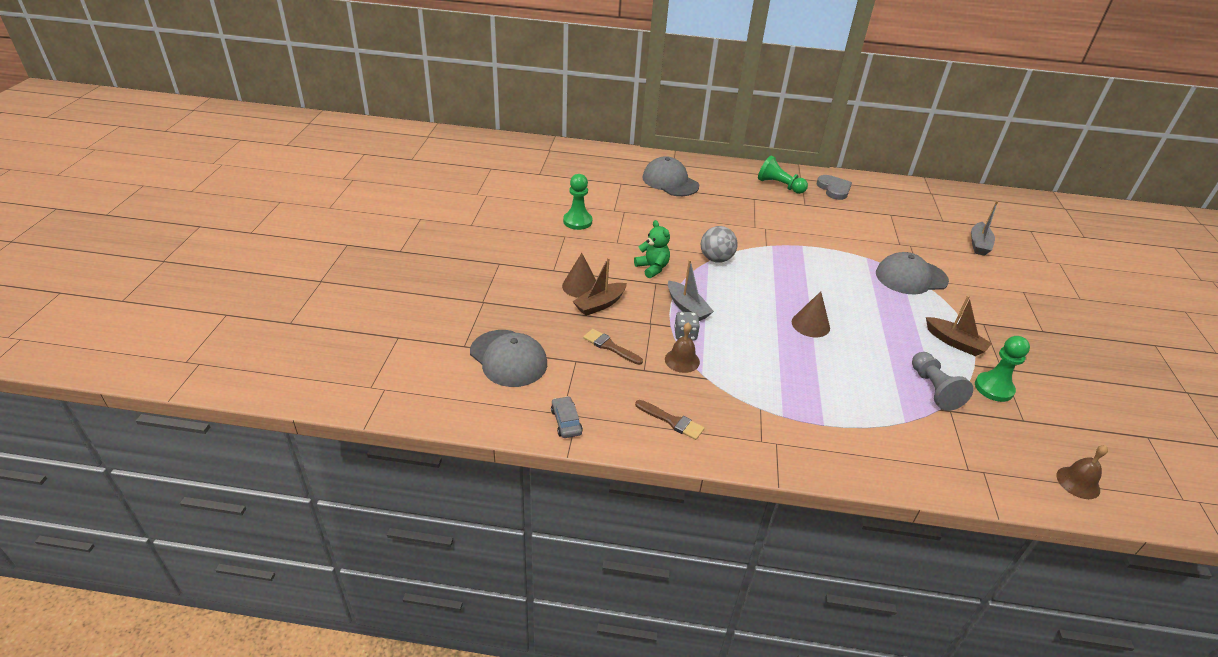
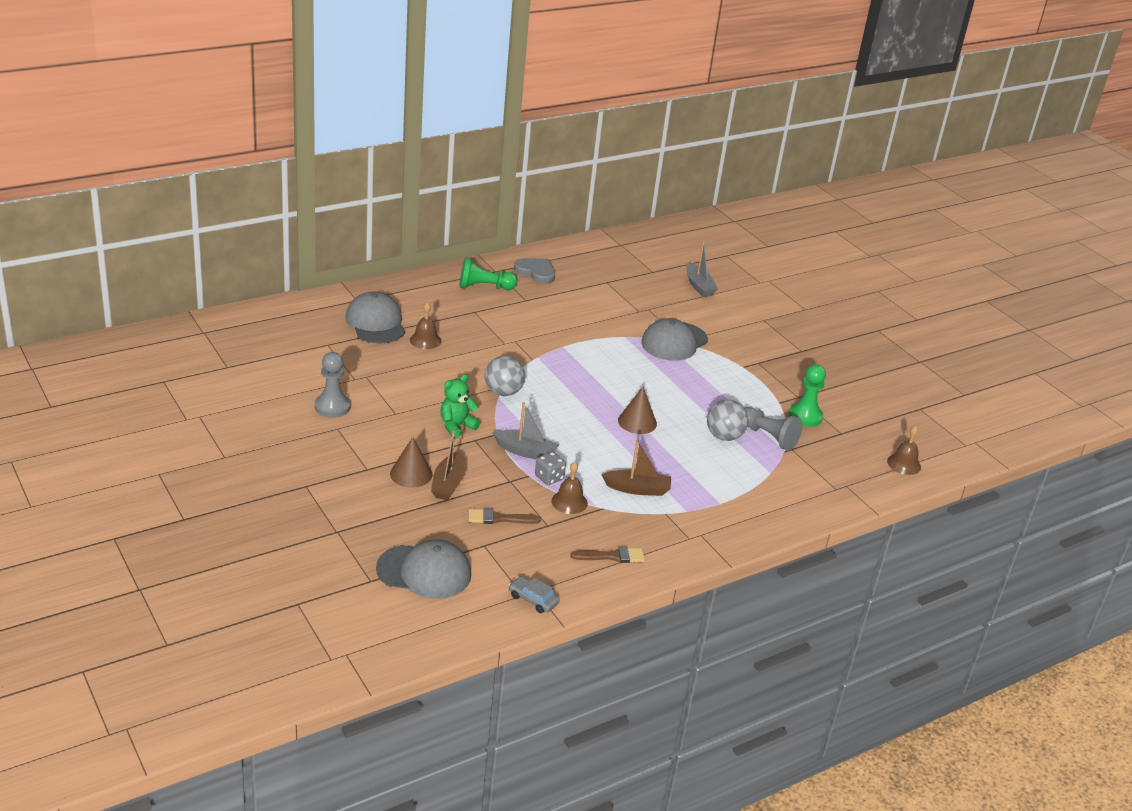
camera: 40 degrees left, 5 degrees down
(577, 221) = (332, 407): green pawn -> grey pawn
(652, 268) = (457, 426): green teddy bear -> green teddy bear turned 60 degrees counterclockwise
(670, 181) = (376, 323): grey cap -> grey cap turned 60 degrees clockwise
(694, 204) = (425, 340): none -> brown bell
(886, 370) = (724, 436): none -> grey ball
(954, 342) = (751, 389): brown boat -> brown boat (637, 489)

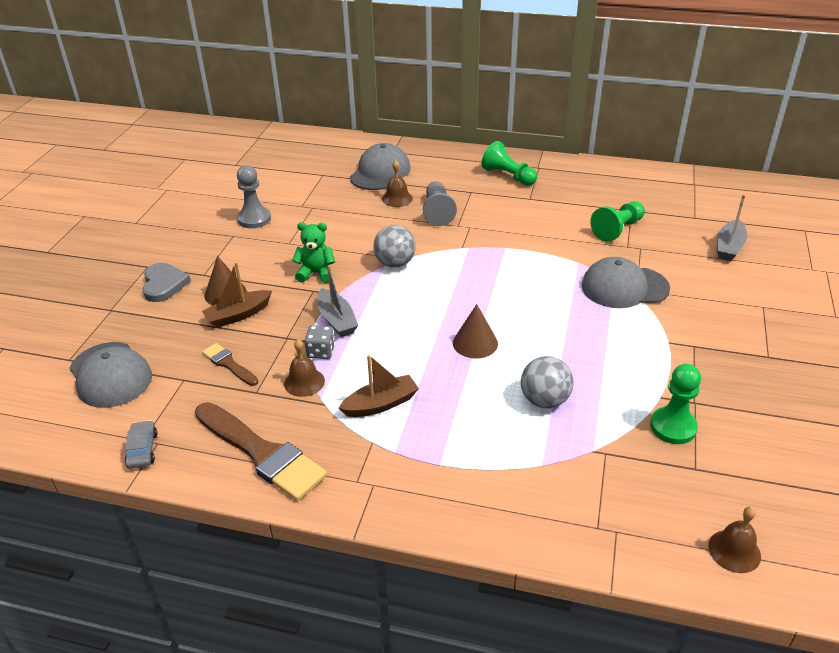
camera: 50 degrees right, 5 degrees up
(536, 272) = (573, 180): grey heart -> grey heart (164, 284)
(612, 556) = (262, 453): brown brush -> brown brush, size x1.98
(617, 301) = (617, 229): none -> green pawn
(637, 489) = (380, 404): brown boat -> brown boat turned 75 degrees counterclockwise
(768, 436) = (595, 426): grey pawn -> grey pawn (437, 212)

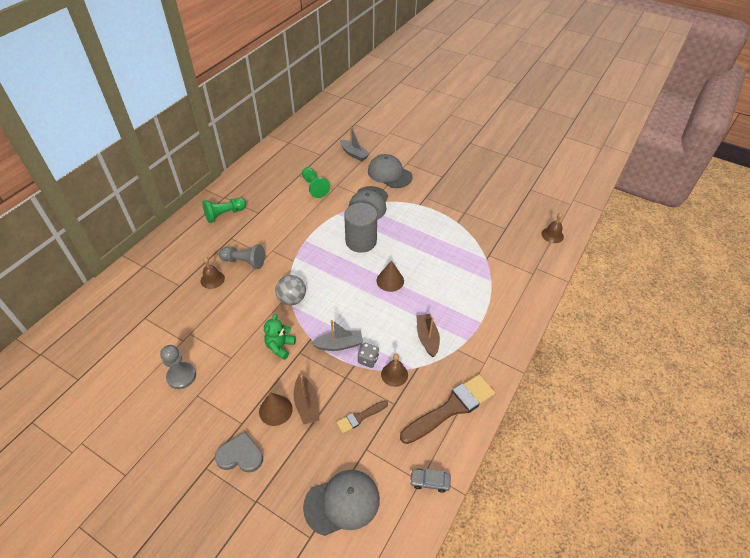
camera: 75 degrees left, 10 degrees up
(380, 172) = (168, 281): grey cap -> grey cap (389, 174)
(537, 297) = (361, 241): none -> grey cylinder
(544, 400) = (446, 265): grey ball -> none
(673, 427) = (478, 226): green pawn -> none

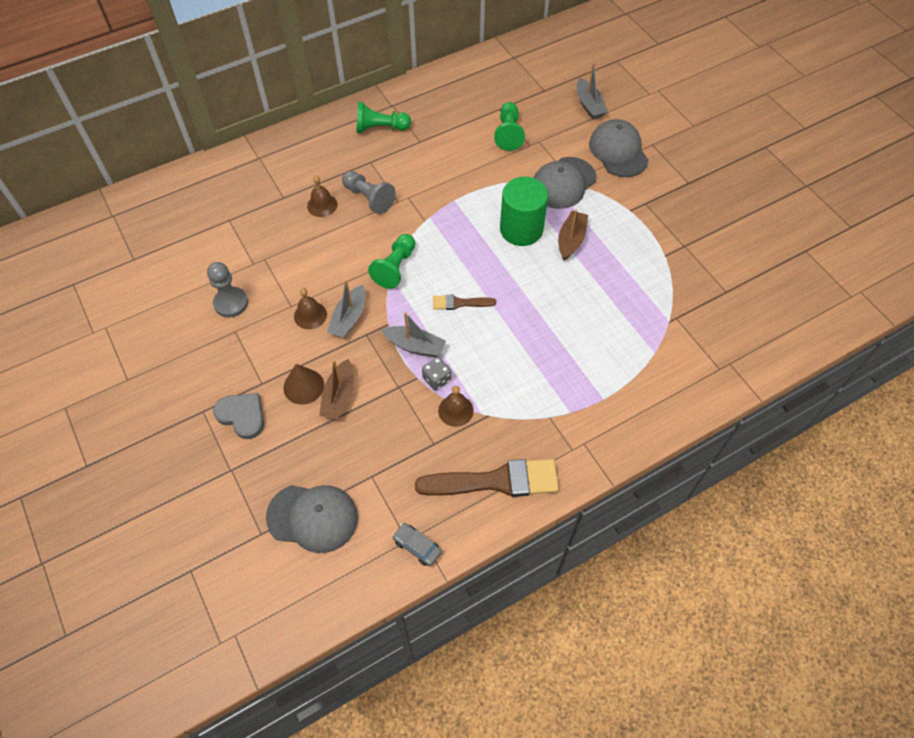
camera: 30 degrees right, 10 degrees up
(280, 347) = (349, 318): green teddy bear -> grey boat
(292, 299) = (395, 268): grey ball -> green pawn
(360, 417) = (387, 439): brown brush -> brown brush (460, 303)
(361, 241) = (521, 229): grey cylinder -> green cylinder
(390, 280) = (524, 295): brown cone -> none
(427, 338) = (522, 387): brown boat -> brown boat (571, 240)
(552, 235) = (788, 328): brown bell -> brown bell (310, 315)

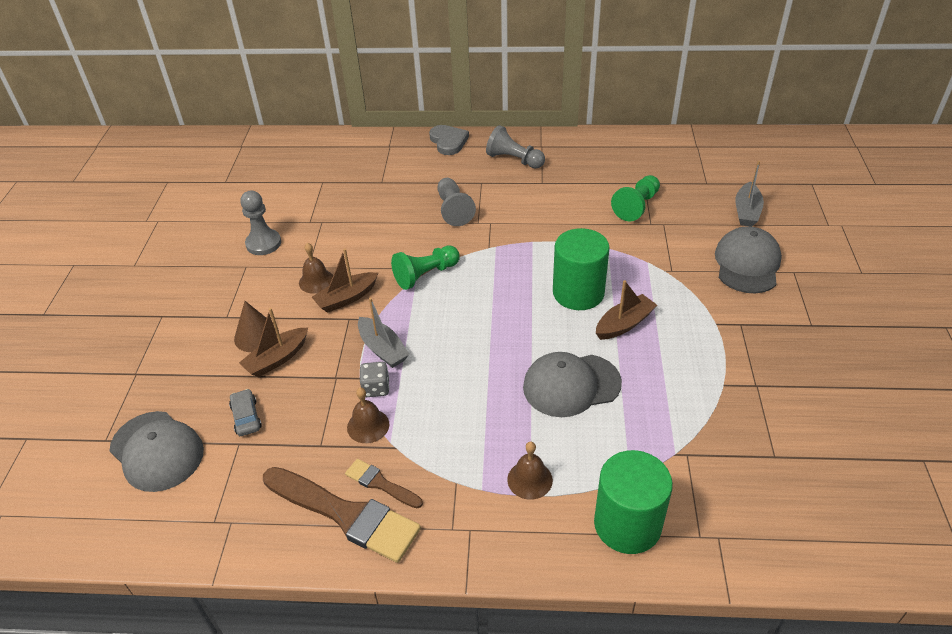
camera: 35 degrees right, 15 degrees down
(242, 416) = (186, 335): grey heart -> grey heart (448, 141)
(322, 205) = (408, 200): brown bell -> brown bell (530, 479)
(349, 318) = (347, 298): grey boat -> brown boat
(380, 128) = (514, 160): green pawn -> grey pawn
(417, 546) = (217, 533): grey car -> grey car (246, 417)
(460, 303) = (459, 331): brown brush -> brown brush (380, 483)
(563, 183) = (659, 269): grey cap -> grey cap (571, 385)
(674, 385) = (627, 524): none -> green cylinder

